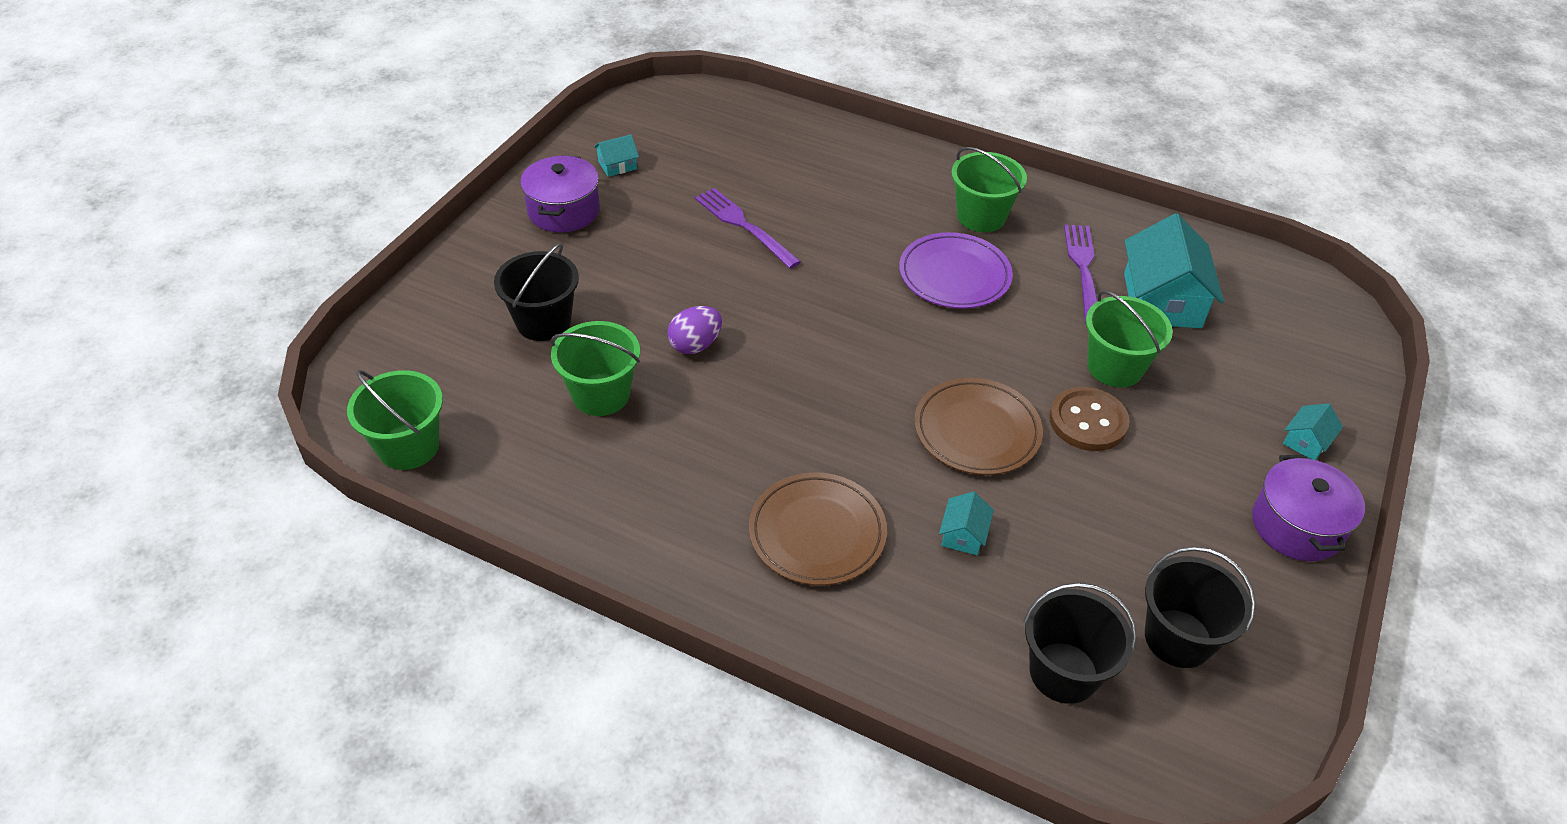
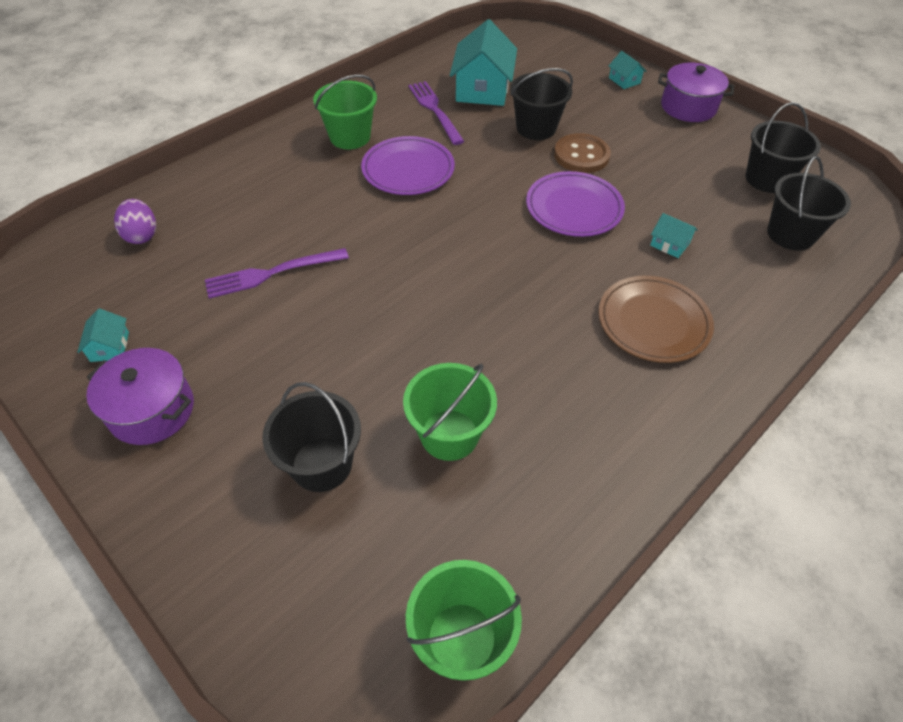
camera: 70 degrees left, 5 degrees up
(695, 345) = (413, 347): purple egg -> purple egg (142, 235)
(976, 431) = (574, 208): brown plate -> purple plate
(1083, 269) = (434, 110): purple fork -> purple fork turned 45 degrees clockwise
(1115, 367) = (536, 128): green bucket -> black bucket
(1162, 300) = (482, 89): turquoise house -> turquoise house turned 75 degrees clockwise

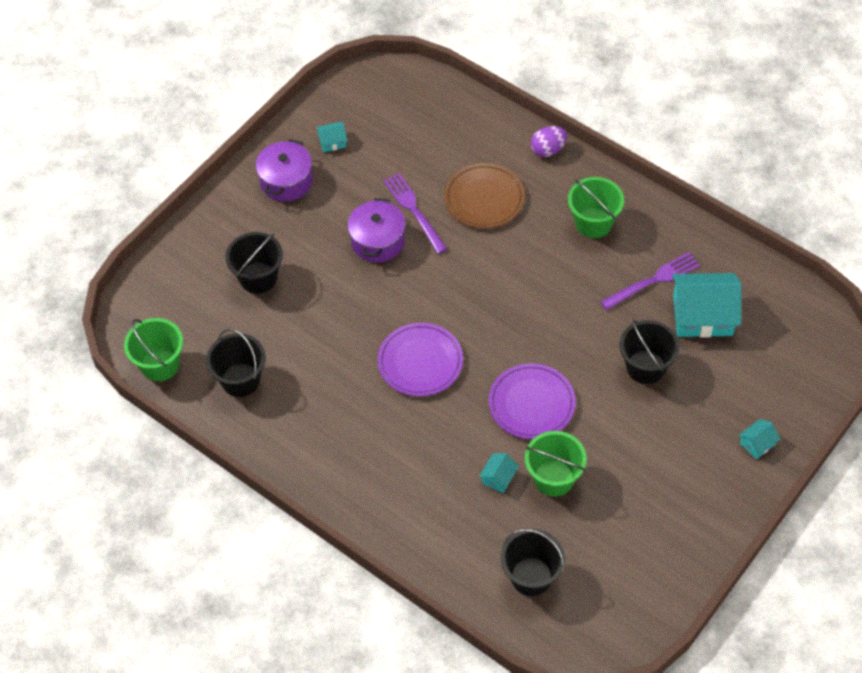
camera: 85 degrees right, 5 degrees up
(142, 235) = (439, 121): purple egg -> purple egg (548, 150)
(408, 170) = (556, 274): purple plate -> purple plate (420, 362)
(449, 435) = (287, 342): green bucket -> green bucket (554, 478)
(581, 155) = (610, 407): brown button -> none
(653, 322) = (406, 463): brown plate -> brown plate (484, 199)
(688, 107) = (721, 504): purple pot -> purple pot (378, 241)
(767, 179) = (610, 566): black bucket -> black bucket (240, 380)

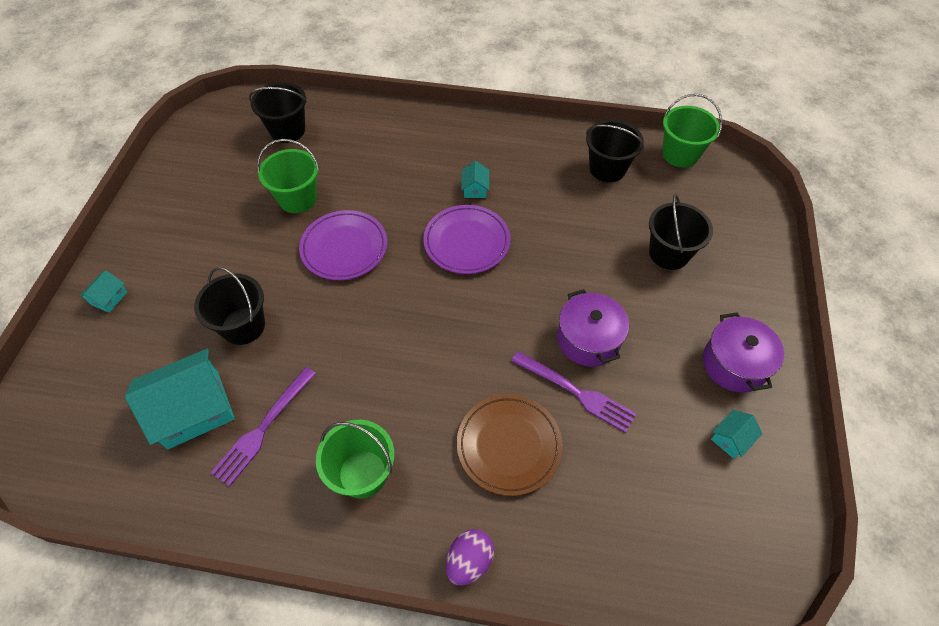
camera: 150 degrees right, 0 degrees up
(498, 478) = (345, 182): turquoise house -> turquoise house (475, 188)

